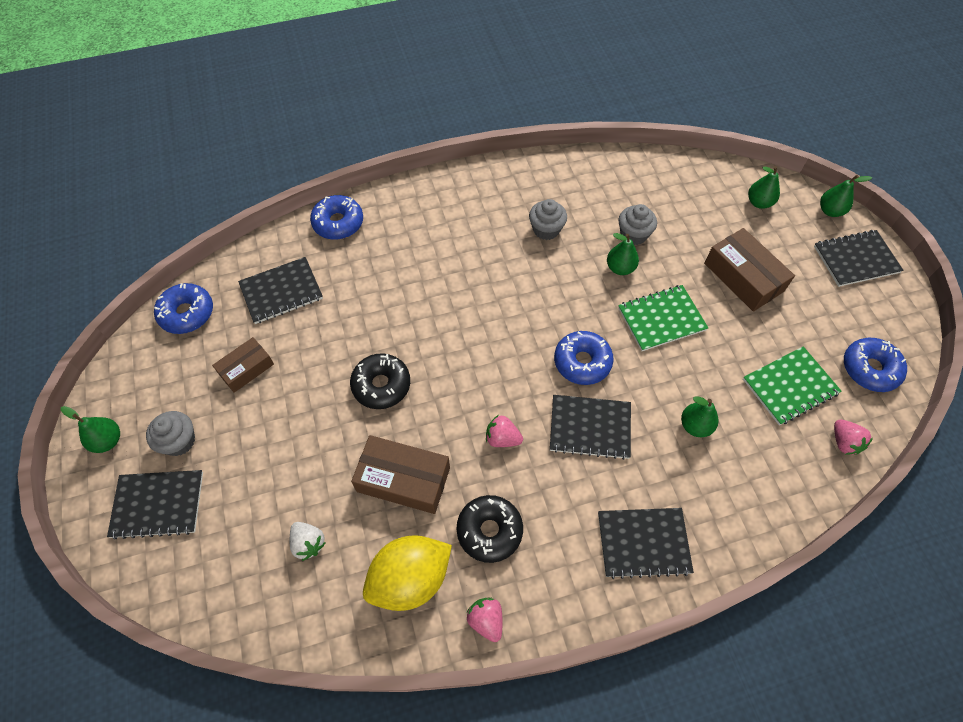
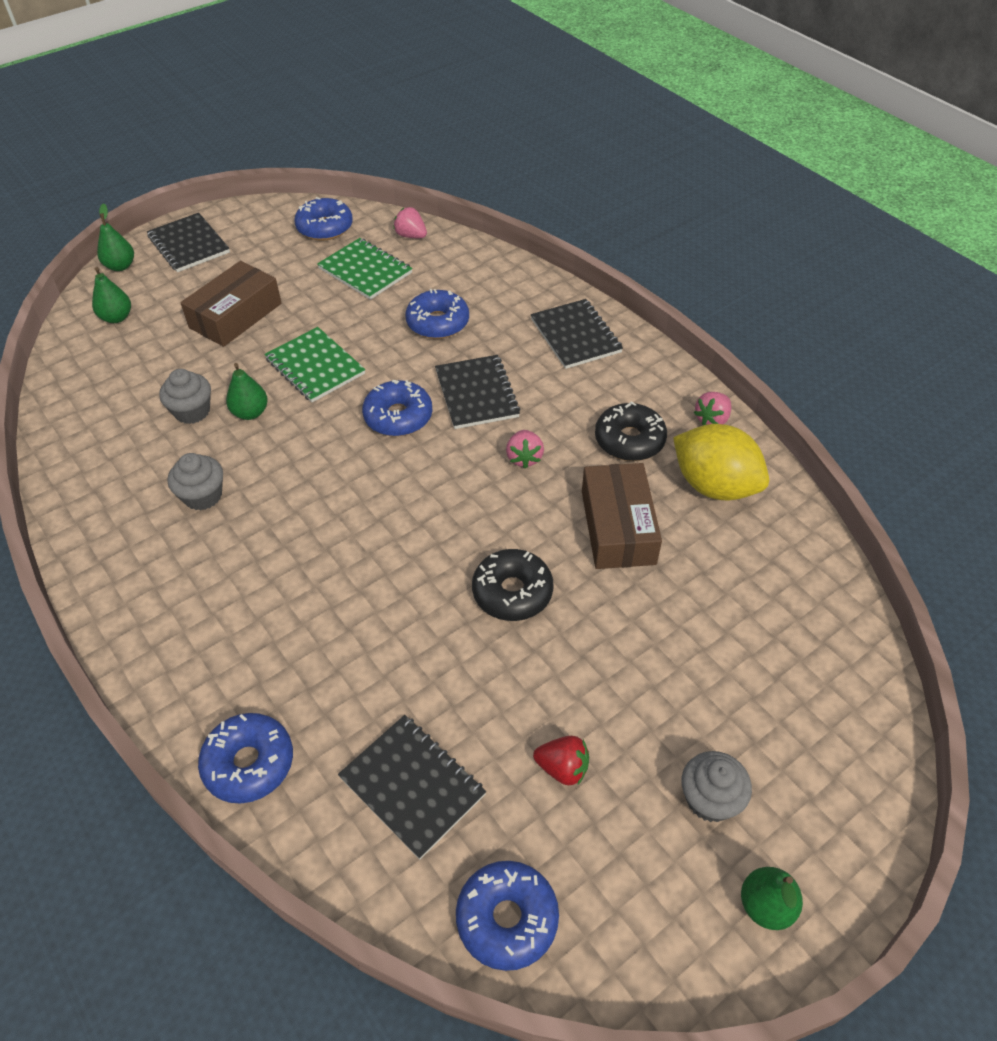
camera: 110 degrees left, 10 degrees down
(158, 504) = (800, 775): black notebook -> none
(246, 369) = (562, 768): brown box -> red strawberry
(308, 543) = (738, 586): white strawberry -> none
(695, 425) = (438, 323): green pear -> blue donut
(844, 442) = (411, 236): pink strawberry -> pink strawberry turned 105 degrees counterclockwise

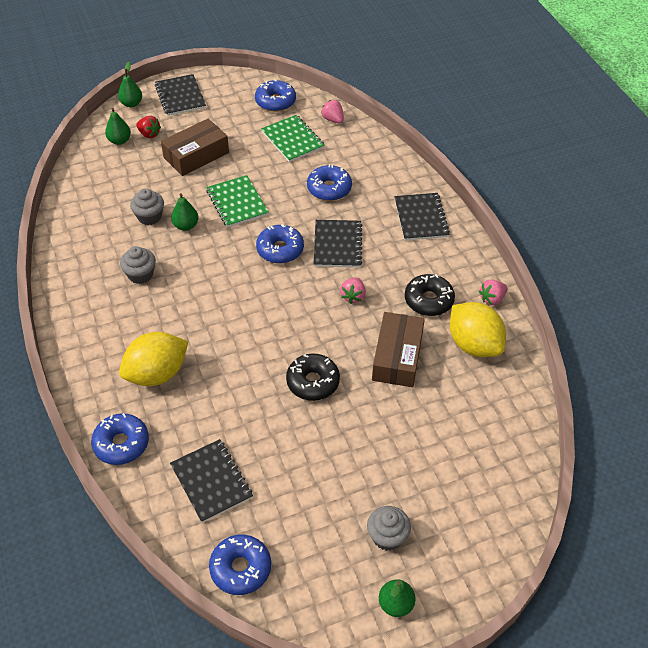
camera: 15 degrees right, 0 degrees up
(273, 638) = (157, 374): none -> yellow lemon
(562, 768) = (304, 495): red strawberry -> red strawberry (149, 134)

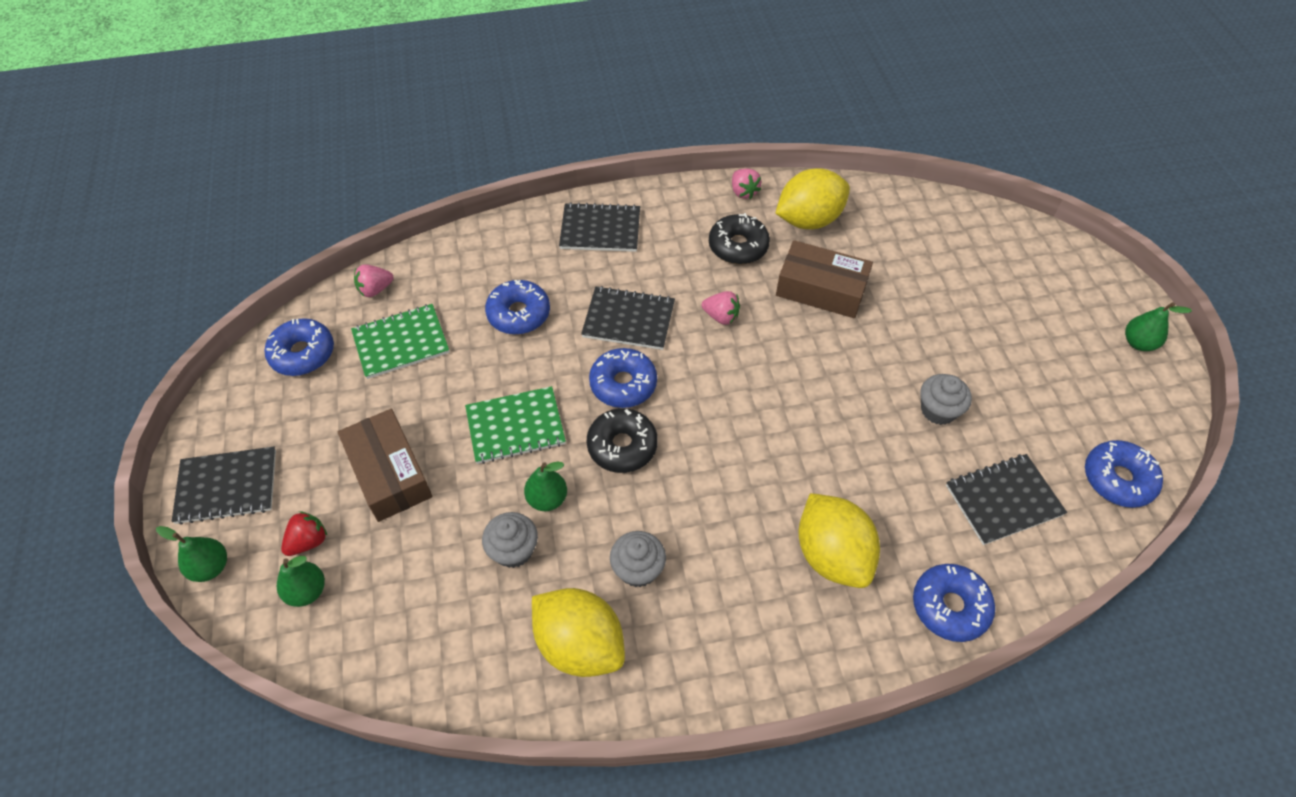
camera: 80 degrees left, 5 degrees up
(91, 255) = (580, 644): none -> yellow lemon
(313, 382) = (854, 376): black donut -> black donut (622, 446)
(387, 536) = (1061, 337): grey cupcake -> grey cupcake (938, 410)

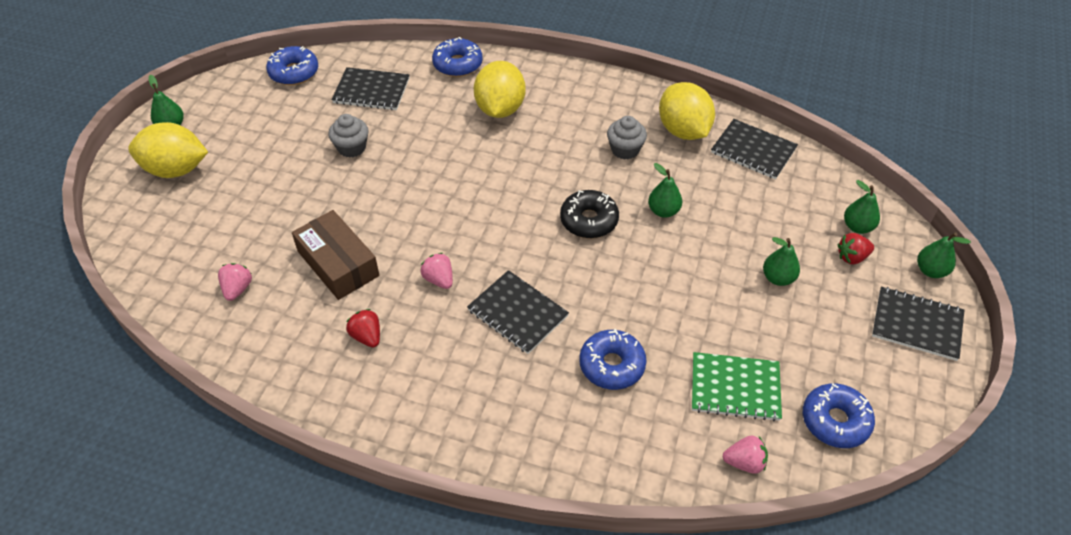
camera: 150 degrees left, 5 degrees down
(389, 473) = (778, 278): brown box -> green pear
(513, 550) = (702, 192): grey cupcake -> none
(515, 426) = (663, 269): green notebook -> none
(600, 229) = (479, 421): black notebook -> black notebook (753, 150)
(623, 384) = (558, 262): blue donut -> none
(738, 246) = (367, 336): black donut -> red strawberry
(743, 192) = (306, 394): pink strawberry -> pink strawberry (237, 289)
(808, 220) = (280, 331): yellow lemon -> yellow lemon (176, 170)

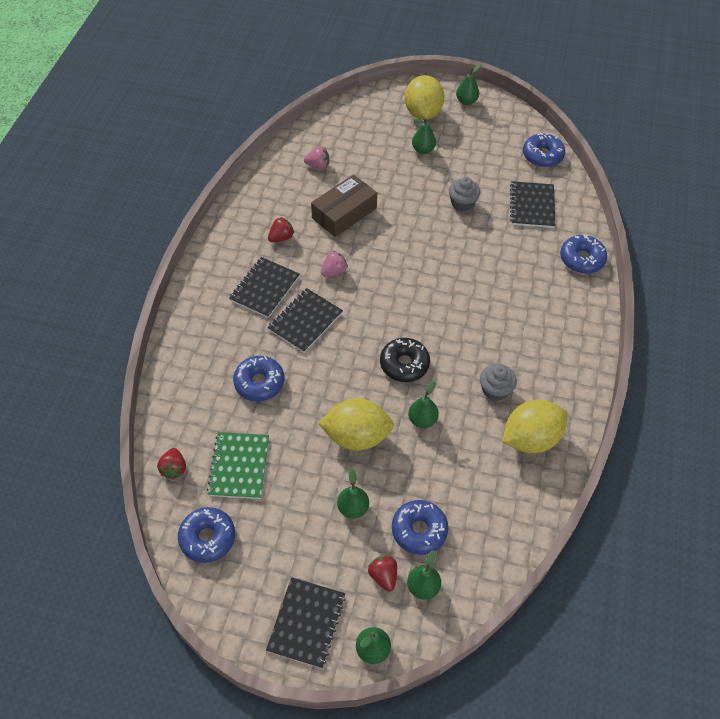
camera: 85 degrees right, 5 degrees up
(246, 175) = (423, 150): none -> green pear
(500, 109) = (529, 294): yellow lemon -> yellow lemon (356, 436)
(744, 462) = (174, 468): pink strawberry -> red strawberry
(753, 150) = (514, 500): black notebook -> black notebook (265, 288)
(796, 225) = (419, 530): none -> blue donut

